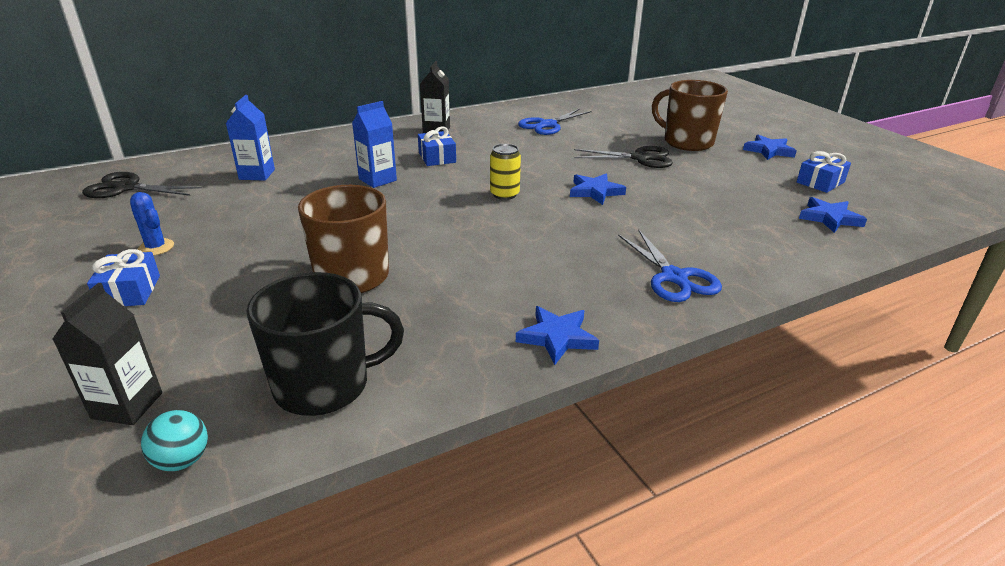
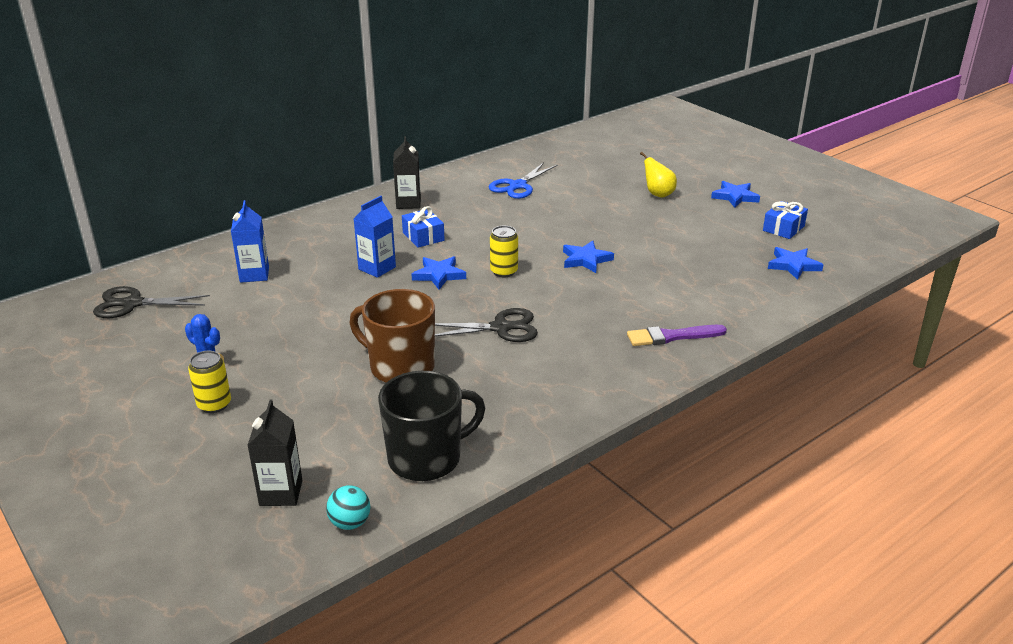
camera: 10 degrees left, 0 degrees up
(129, 291) = (214, 404): blue gift -> yellow can
(557, 337) = (592, 399): blue star -> blue star (439, 275)
(640, 158) = (617, 217): black scissors -> black scissors (500, 328)
(674, 277) = (672, 336): blue scissors -> purple brush
(687, 142) = (658, 194): brown mug -> yellow pear

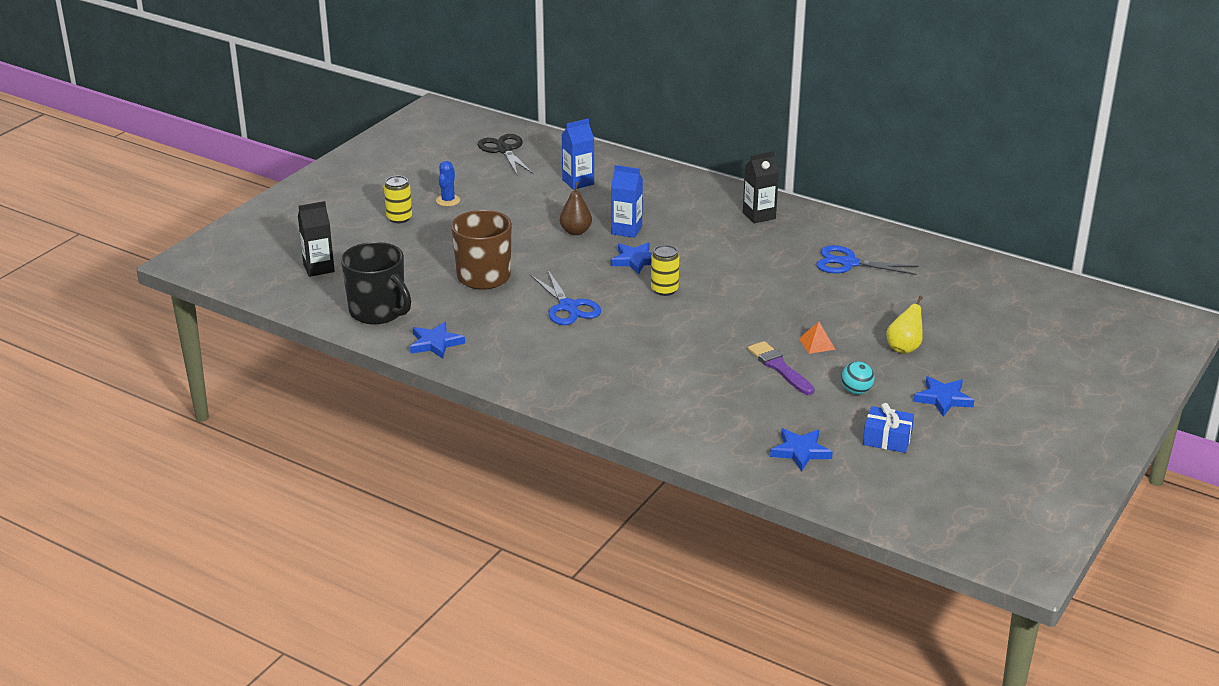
camera: 70 degrees right, 0 degrees up
(350, 523) = (300, 300): turquoise ball -> turquoise ball (856, 391)
(355, 295) = (575, 231): none -> brown pear
(423, 236) = (699, 238): blue gift -> none
(500, 328) = (568, 307): black scissors -> blue scissors
(586, 260) = (719, 328): blue star -> blue star (435, 343)
(634, 224) = (817, 344): none -> orange pyramid
(672, 336) = (608, 394): purple brush -> purple brush (779, 368)

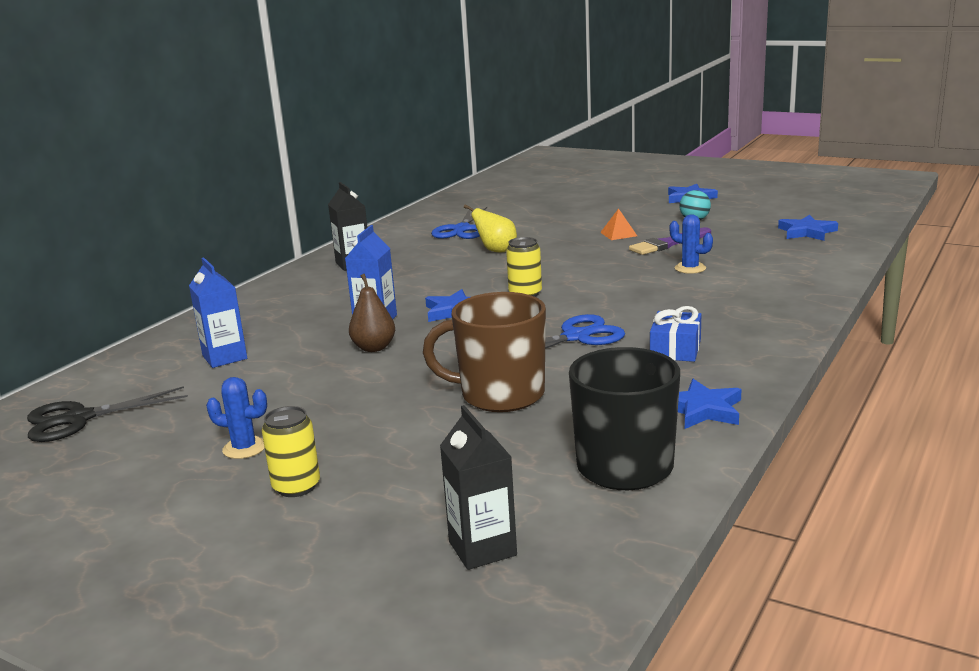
camera: 90 degrees left, 10 degrees down
(705, 371) = (690, 268): none -> blue cactus
(887, 439) = (763, 210): blue gift -> blue gift (675, 349)
(904, 348) = (614, 209): yellow pear -> yellow pear (496, 250)

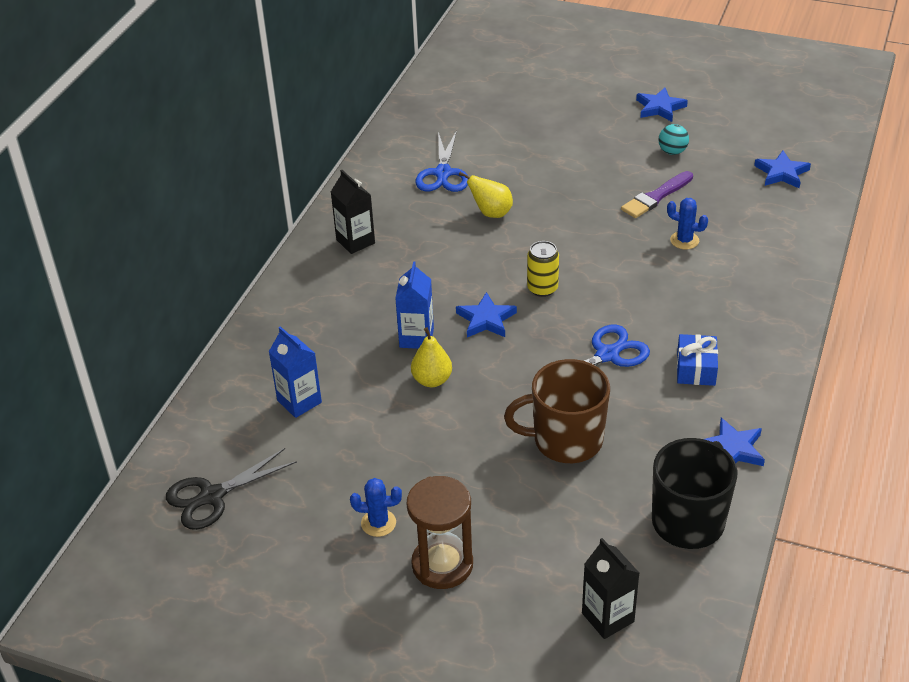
camera: 10 degrees left, 20 degrees up
(296, 486) = (442, 565): yellow can -> brown hourglass
(374, 348) = (432, 380): brown pear -> yellow pear
(618, 234) = (604, 179): orange pyramid -> none

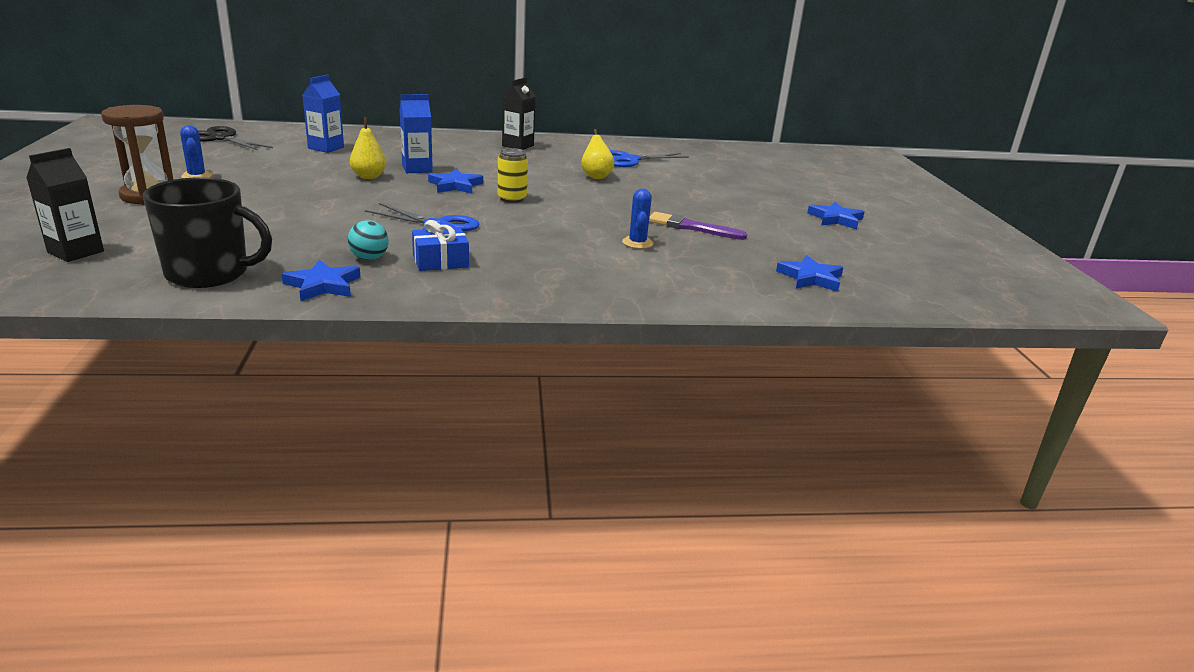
camera: 60 degrees right, 15 degrees down
(566, 440) = (311, 221): brown mug -> none
(672, 151) = (773, 228): turquoise ball -> turquoise ball (369, 258)

